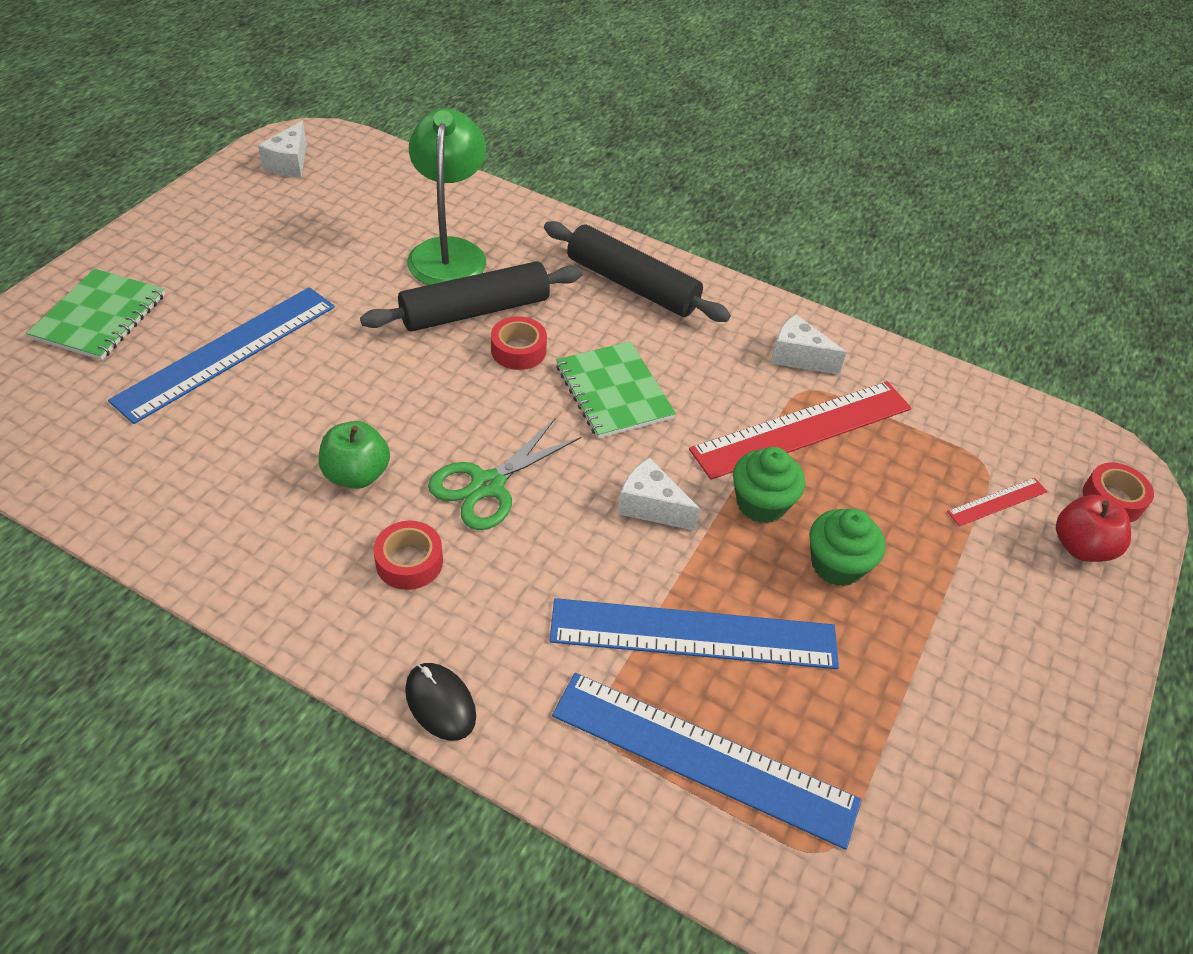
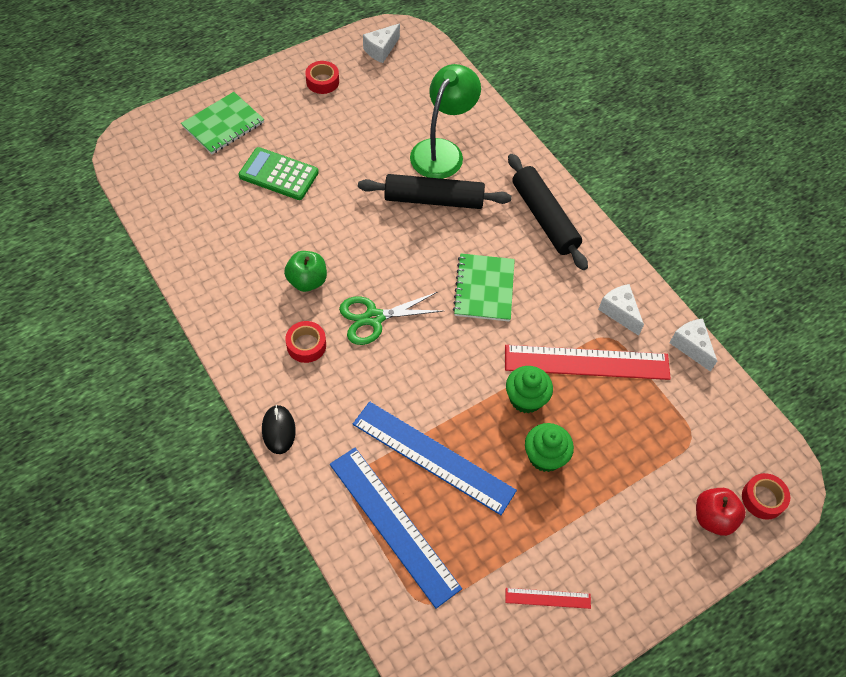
camera: 30 degrees right, 10 degrees up
(227, 352) = (279, 174): blue ruler -> green calculator
(518, 350) = (443, 237): red tape -> red tape (322, 81)
(651, 506) = (458, 371): white cheese -> white cheese (691, 346)
(997, 501) = (680, 465): red ruler -> red ruler (548, 598)

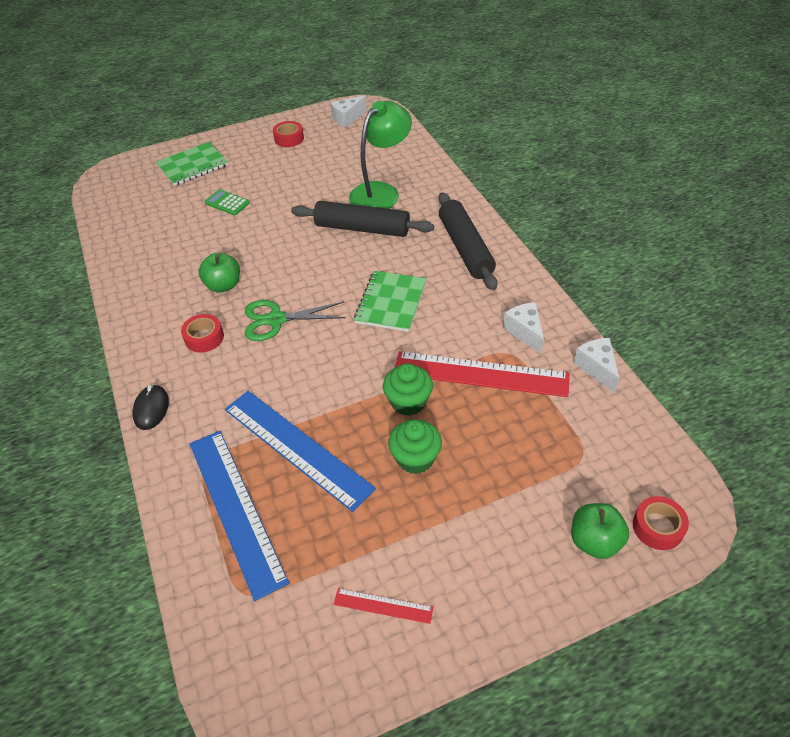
camera: 15 degrees right, 10 degrees down
(279, 174) = (227, 203): green calculator -> green calculator, size x0.63
(713, 518) = (595, 541): red apple -> green apple

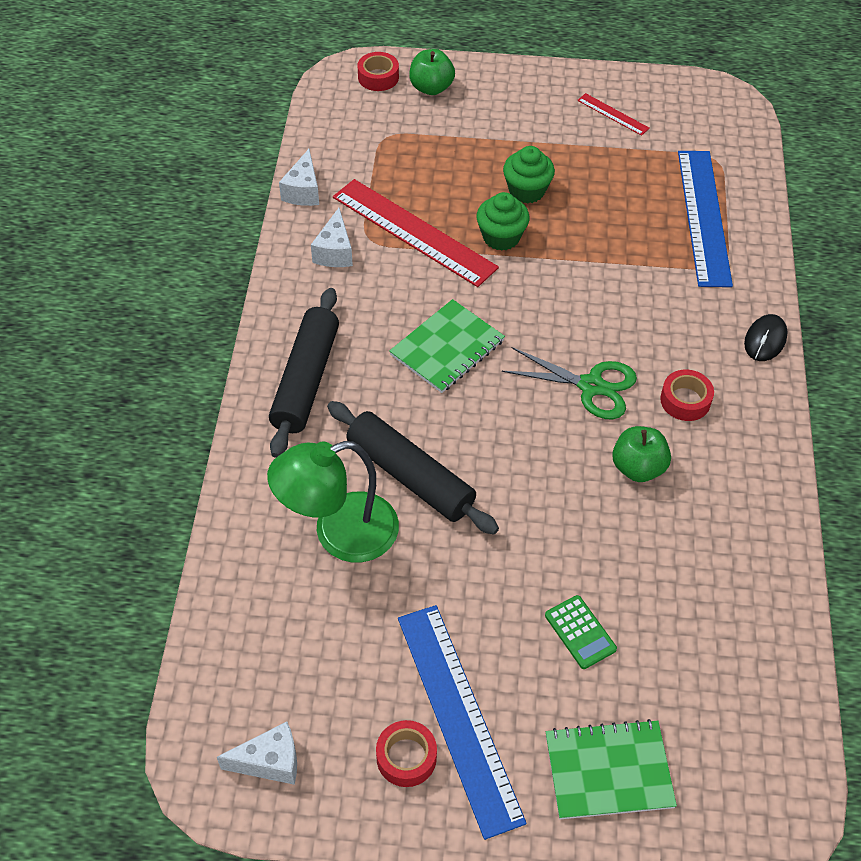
camera: 155 degrees left, 5 degrees up
(296, 448) = (629, 242): blue ruler -> blue ruler (459, 716)

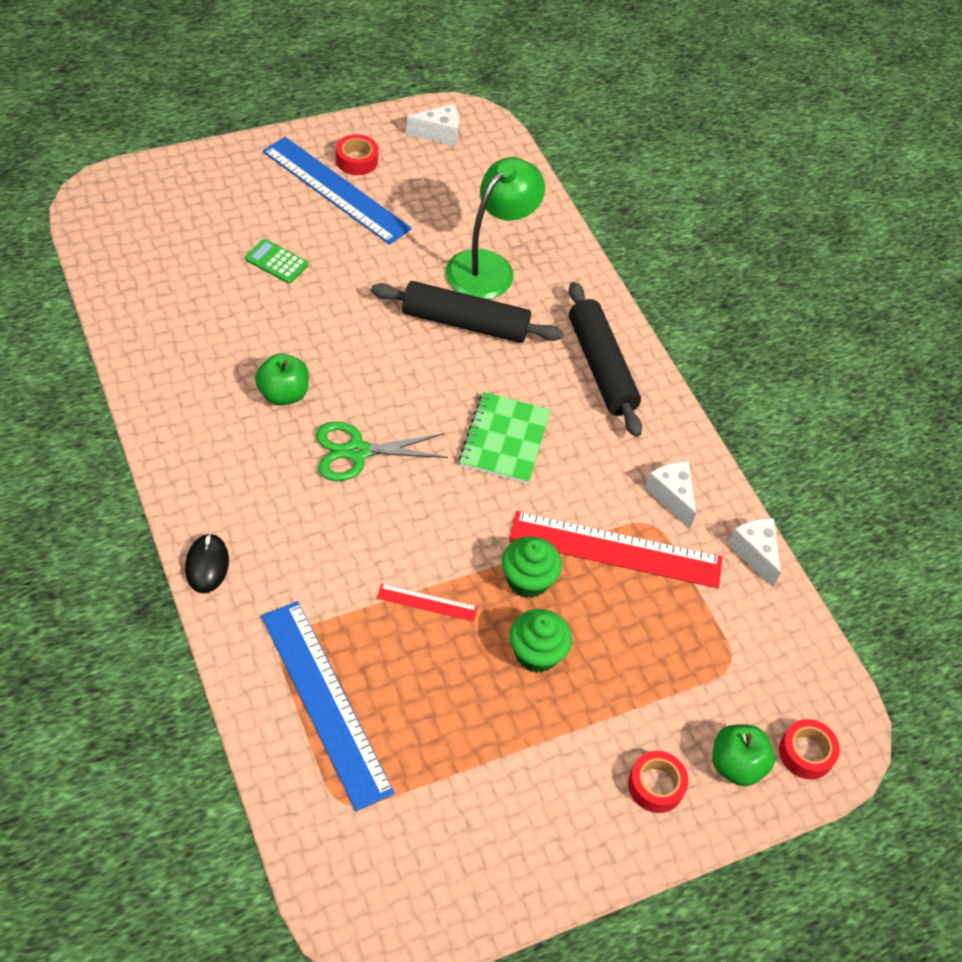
camera: 145 degrees right, 0 degrees up
(270, 762) = (439, 134): white cheese -> white cheese turned 150 degrees counterclockwise
(608, 770) = (221, 192): green notebook -> none
(613, 114) = (501, 824): red ruler -> red ruler (427, 602)
(685, 400) = (265, 470): red tape -> red tape (655, 785)

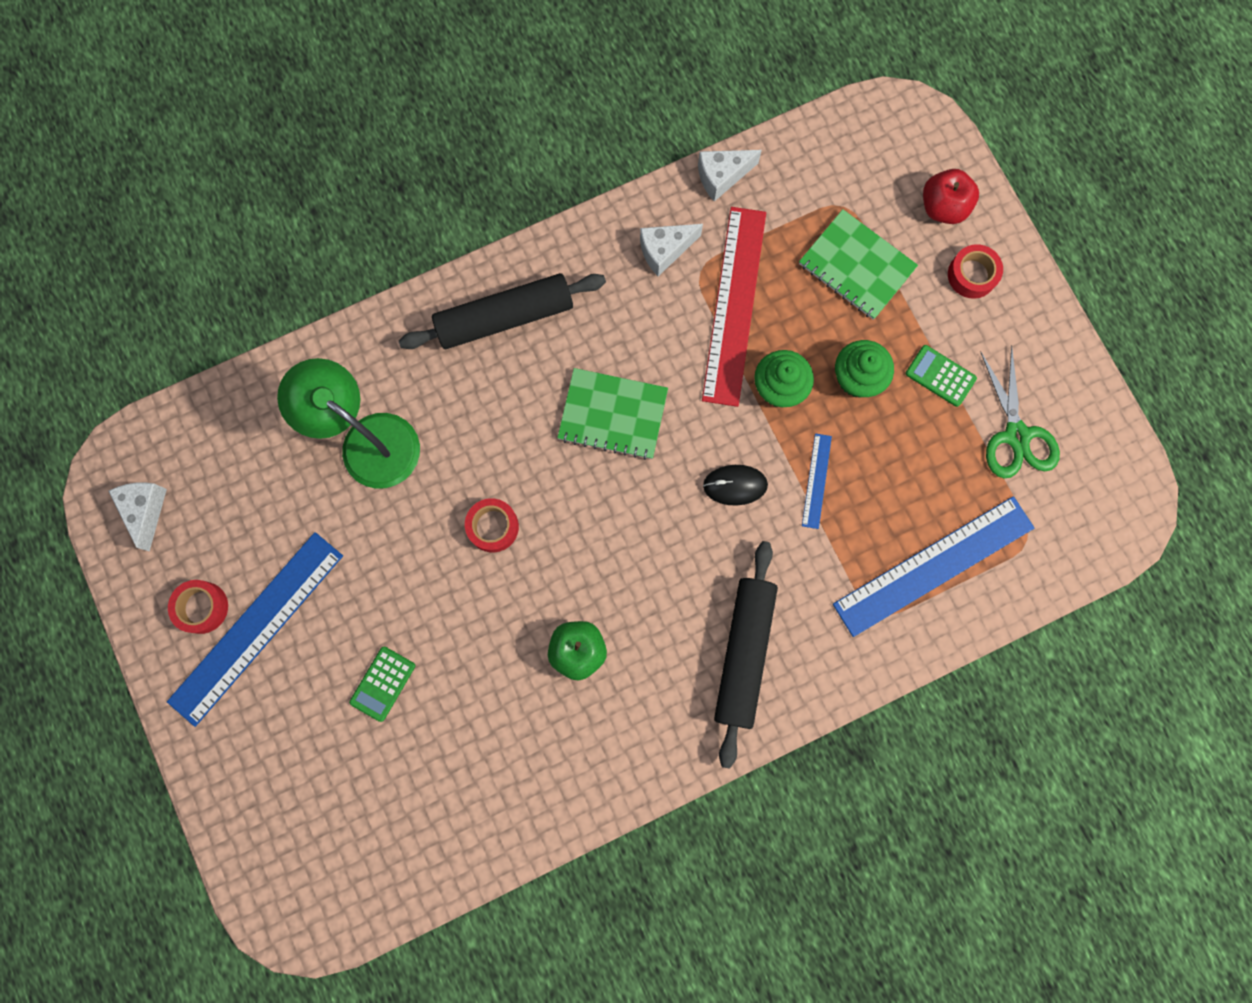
camera: 85 degrees left, 25 degrees up
(207, 565) = (802, 698): black mouse -> black mouse (735, 485)
(357, 451) = (646, 564): green scissors -> green scissors (1016, 435)
(427, 602) = (816, 480): red ruler -> blue ruler
(465, 323) = (456, 463): black rolling pin -> black rolling pin (743, 653)
(536, 736) = (940, 376): none -> green calculator
(662, 667) = (856, 266): none -> green notebook
(736, 765) = (943, 207): green apple -> red apple
(806, 753) = (923, 148): red tape -> red tape (493, 527)

